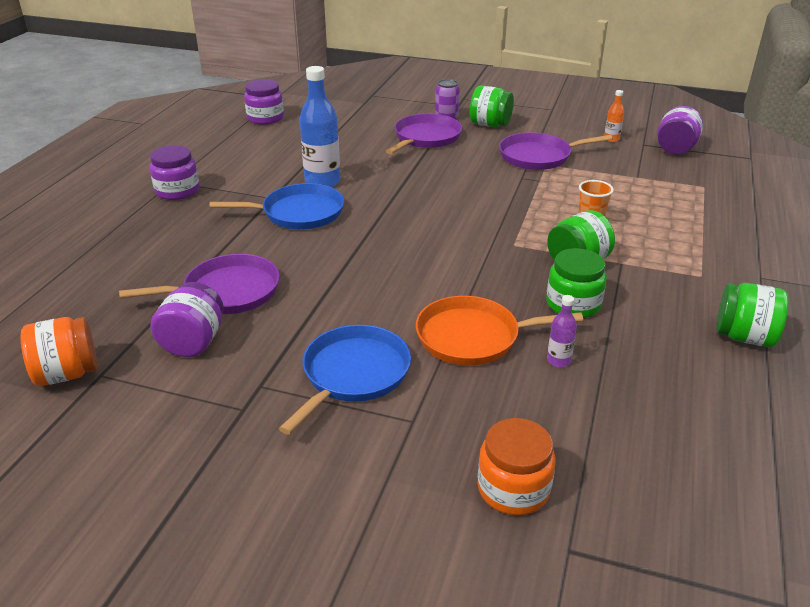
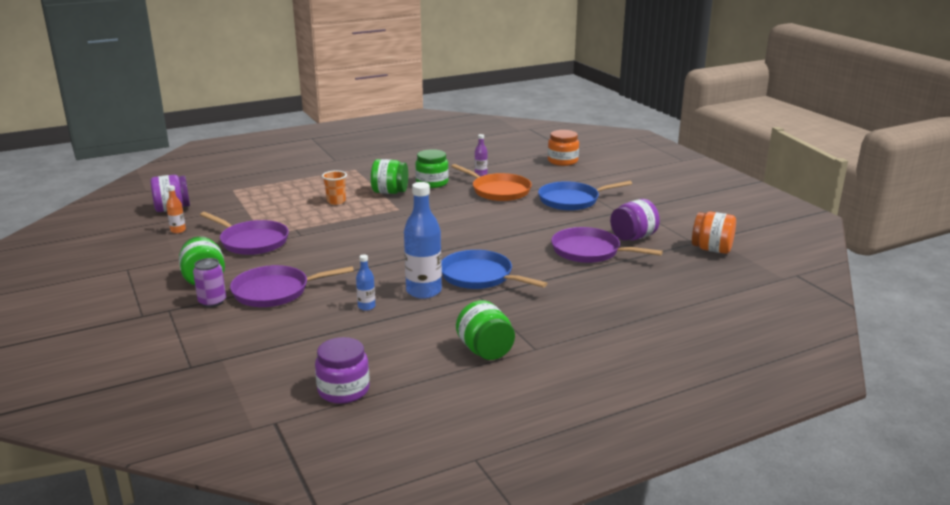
camera: 135 degrees left, 10 degrees down
(177, 191) = (541, 336): purple jar -> none
(342, 156) = (366, 306): none -> blue bottle
(744, 337) = (397, 154): green jar -> green jar (485, 351)

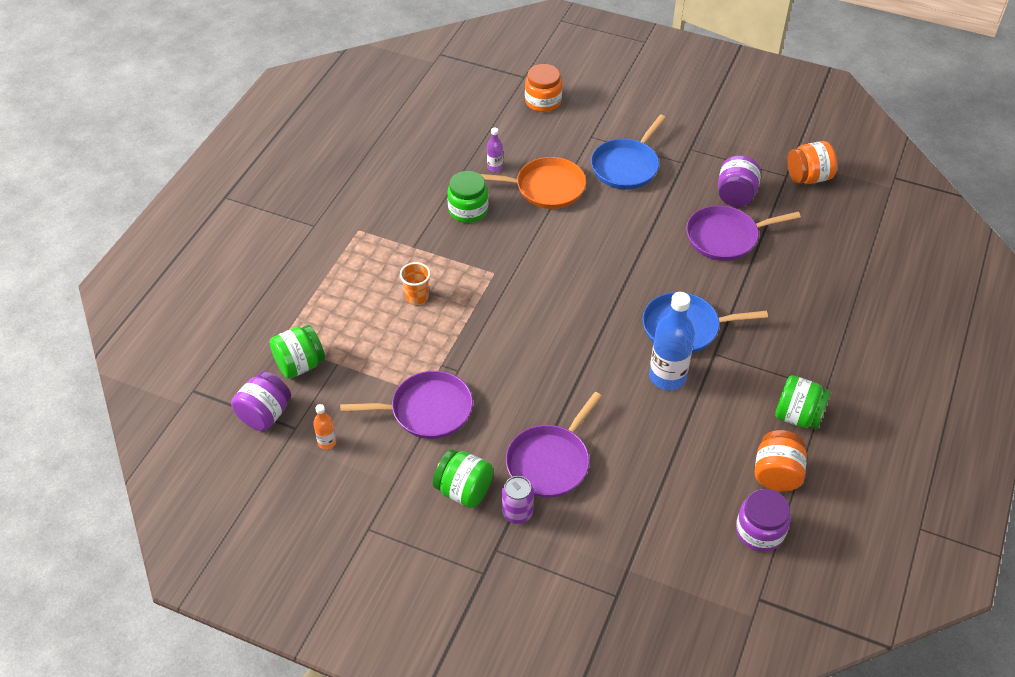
camera: 40 degrees left, 25 degrees up
(366, 306) = (649, 427): blue bottle -> none
(390, 192) = (448, 250): green jar -> green jar (300, 365)
(412, 370) = (776, 474): none -> orange jar

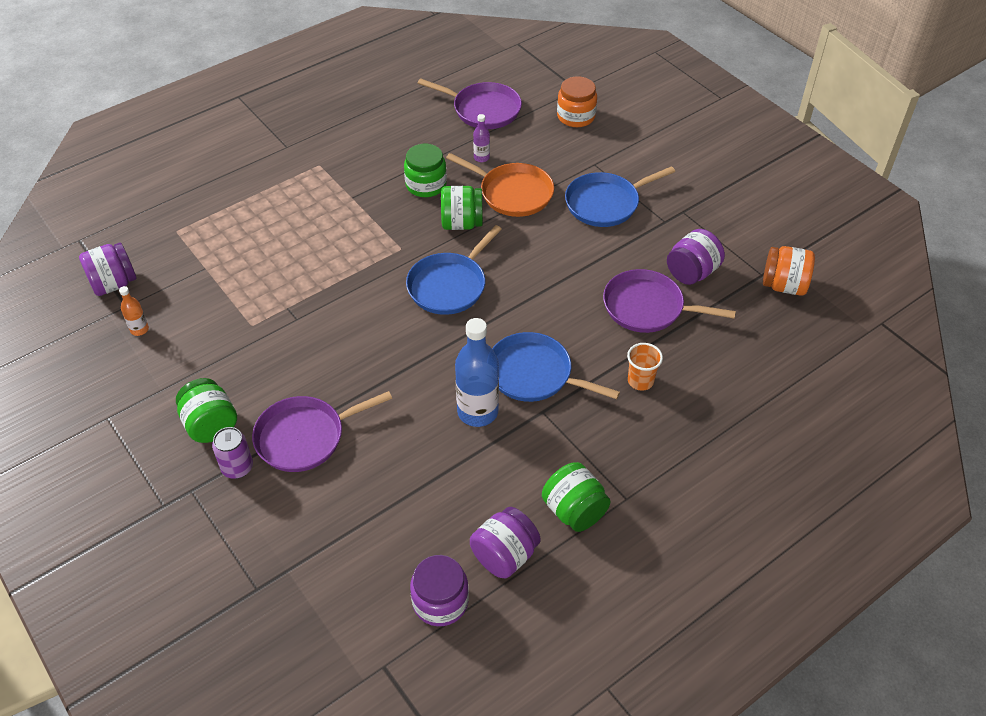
camera: 30 degrees right, 0 degrees up
(300, 365) = (175, 256): green jar -> green jar (462, 223)
(417, 297) = (318, 241): orange cup -> orange cup (640, 381)
(427, 410) = (241, 341): purple pan -> purple pan (483, 110)
(560, 287) = (449, 285): none -> blue pan
(776, 474) = (504, 555): orange jar -> purple jar

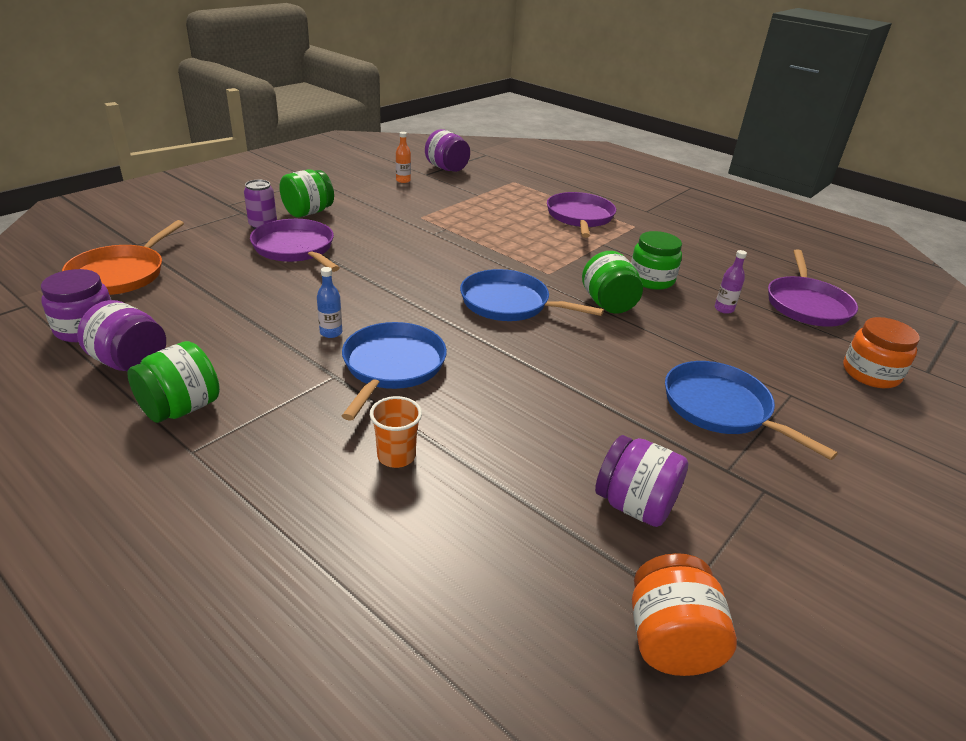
camera: 75 degrees right, 15 degrees down
(477, 412) = (331, 333): blue bottle -> blue bottle, size x0.48
(513, 193) = (681, 333): orange pan -> orange pan (121, 274)
(647, 307) = (538, 458): purple pan -> purple pan (580, 217)

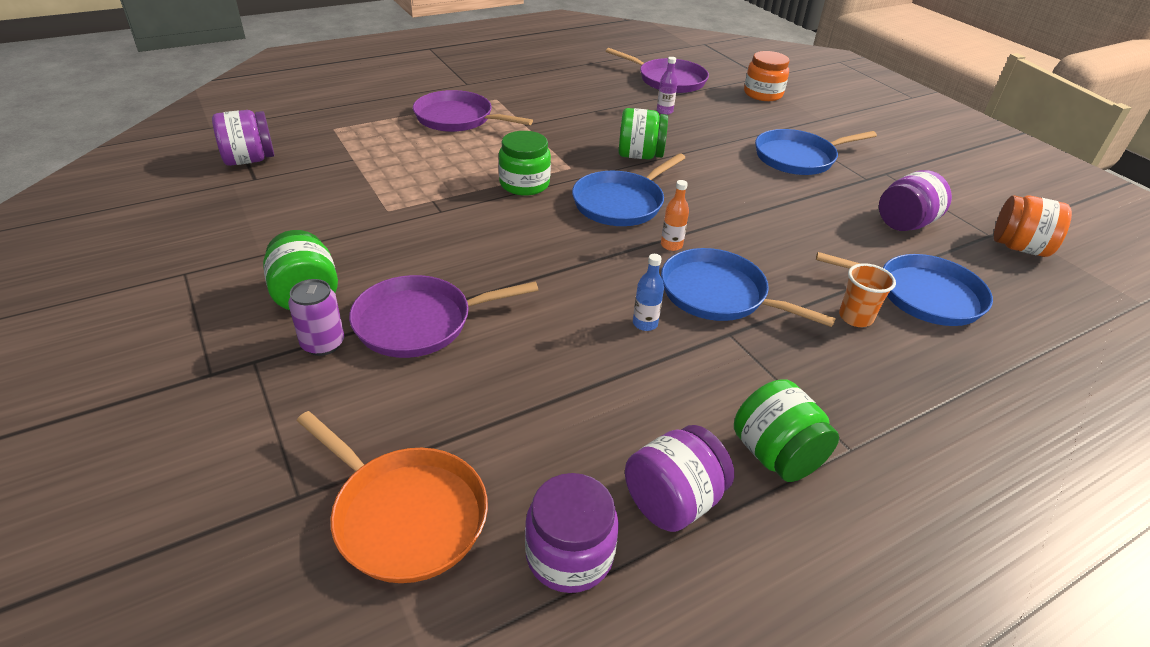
camera: 70 degrees left, 5 degrees up
(403, 180) = (260, 199): orange bottle -> orange bottle (671, 245)
(469, 515) = (922, 295): none -> blue pan
(651, 279) = (604, 124): green jar -> green jar (524, 184)

